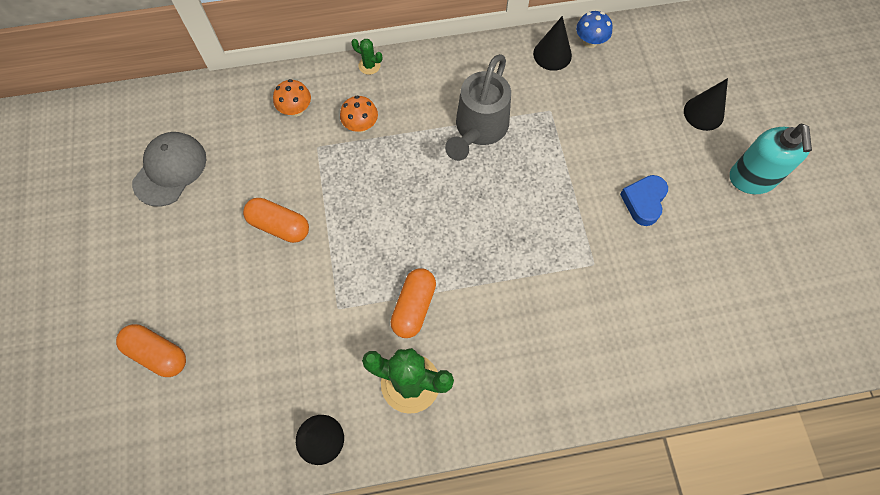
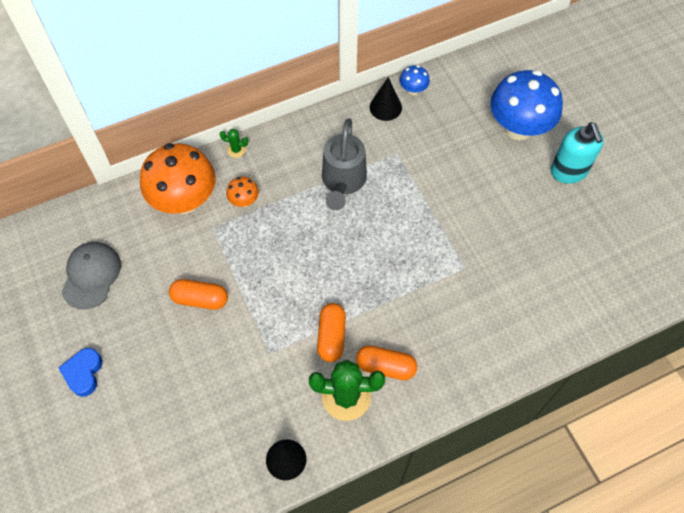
camera: 15 degrees left, 5 degrees down
(157, 354) = (129, 428): orange capsule -> orange capsule (385, 367)
(296, 110) = (185, 200): orange mushroom -> orange mushroom, size x2.26
(643, 201) = (490, 209): blue heart -> blue heart (84, 373)
(703, 113) = (518, 128): black cone -> blue mushroom

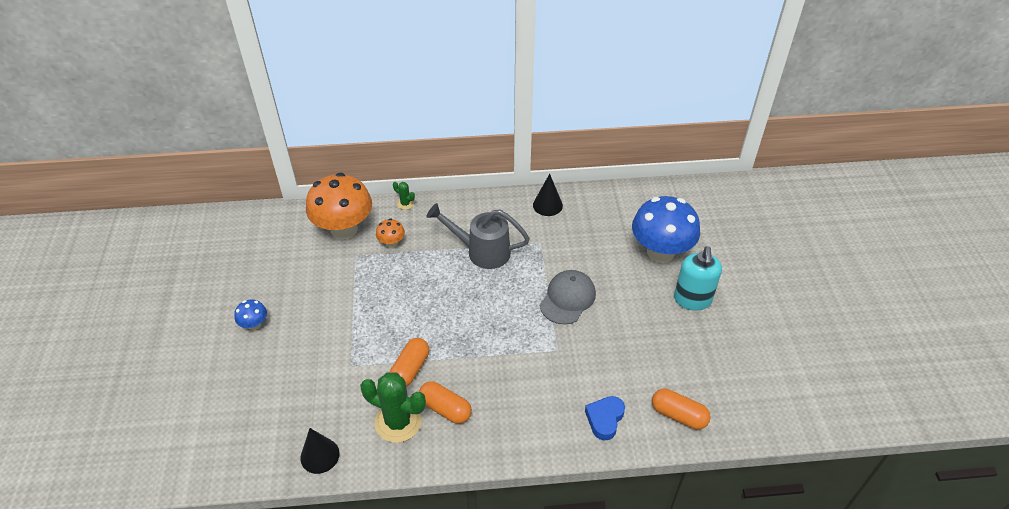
camera: 20 degrees right, 15 degrees down
(84, 373) = (194, 333): blue heart -> blue heart (604, 419)
(91, 275) = (241, 263): grey cap -> grey cap (567, 298)
(200, 299) = (316, 306): orange capsule -> orange capsule (678, 415)
(343, 182) = (482, 251): grey watering can -> grey watering can turned 75 degrees clockwise
(413, 90) = (578, 198): blue mushroom -> blue mushroom (254, 324)

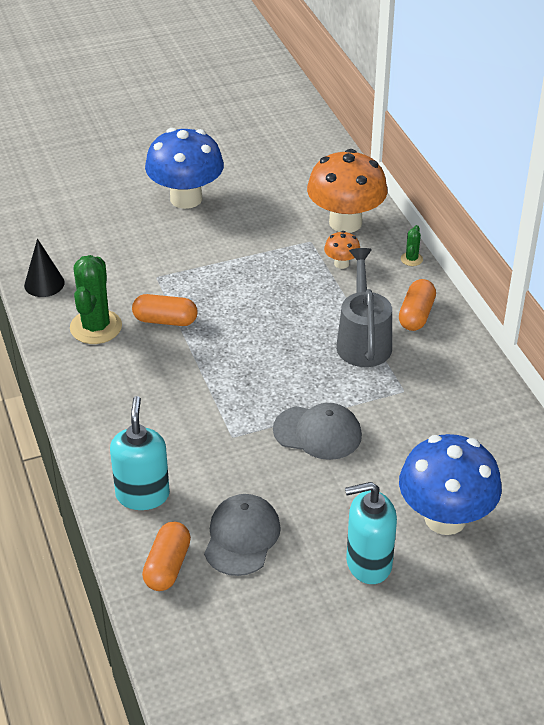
camera: 75 degrees right, 5 degrees down
(254, 324) = (186, 198): blue mushroom -> blue mushroom, size x2.26
(445, 409) = (121, 358): orange capsule -> orange capsule (416, 315)
(547, 205) = (478, 386): black cone -> none
(604, 419) = (142, 495): blue heart -> turquoise soap dispenser
(658, 364) = (242, 537): none -> grey cap

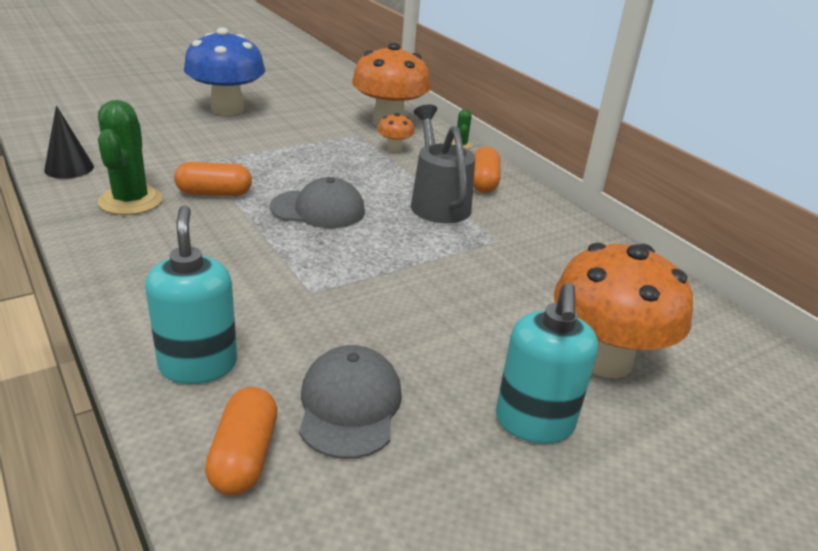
camera: 15 degrees left, 10 degrees down
(317, 433) = (416, 283): grey cap -> grey cap (318, 209)
(368, 563) = (534, 422): turquoise soap dispenser -> turquoise soap dispenser turned 60 degrees counterclockwise
(445, 518) = (605, 359): blue mushroom -> orange mushroom

